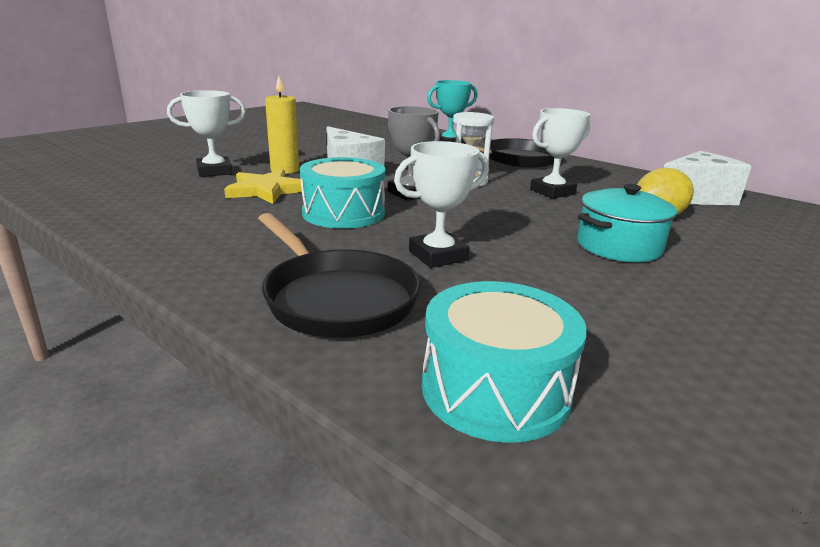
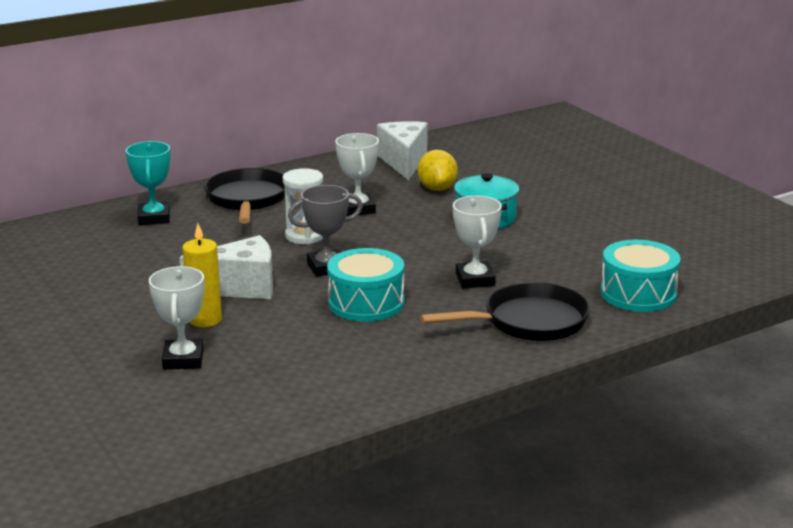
camera: 70 degrees left, 0 degrees up
(266, 190) = (276, 333): yellow star -> none

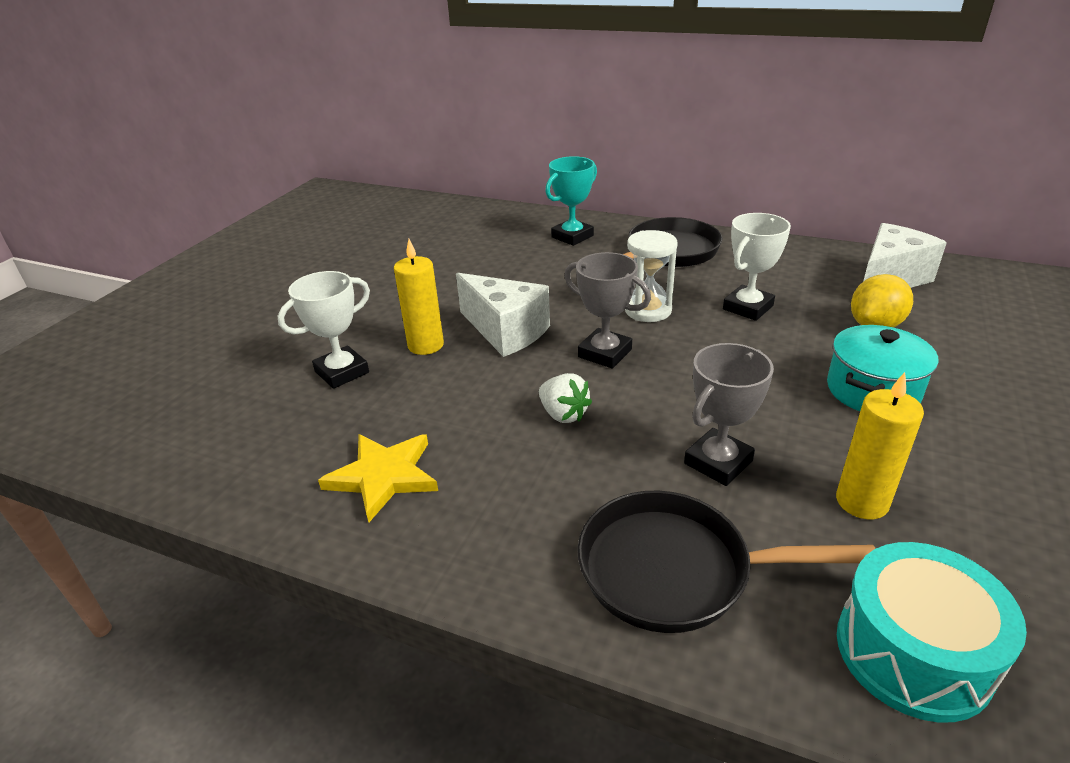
camera: 55 degrees right, 10 degrees up
(333, 376) = (383, 476): none -> yellow star
(366, 303) = (563, 414): turquoise drum -> white strawberry
(475, 280) = (718, 462): white trophy -> grey trophy
(529, 322) = (675, 570): black pan -> black pan turned 150 degrees clockwise
(552, 261) = (862, 502): none -> yellow candle

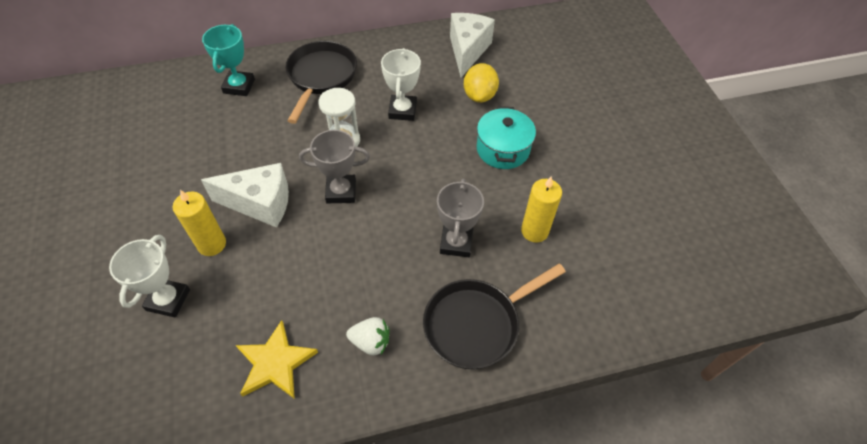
camera: 40 degrees left, 20 degrees up
(563, 414) = (350, 254): white strawberry -> white strawberry (371, 342)
(913, 652) = (593, 305): turquoise drum -> none

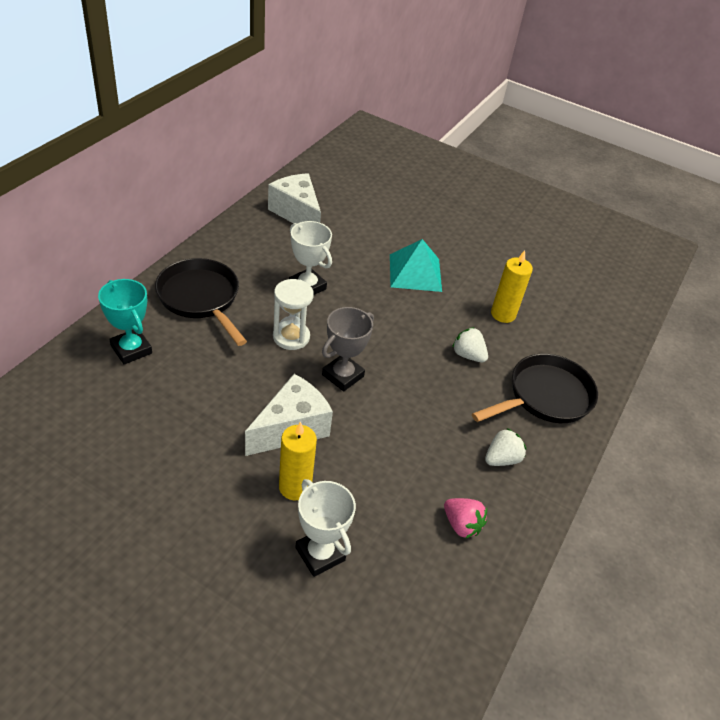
camera: 50 degrees left, 10 degrees down
(275, 363) = (461, 525): yellow star -> pink strawberry
(456, 243) = (468, 355): grey trophy -> white strawberry
(476, 324) = (545, 397): black pan -> black pan turned 135 degrees counterclockwise
(479, 95) = (350, 243): yellow lemon -> none
(502, 149) = (415, 272): turquoise pot -> turquoise pyramid

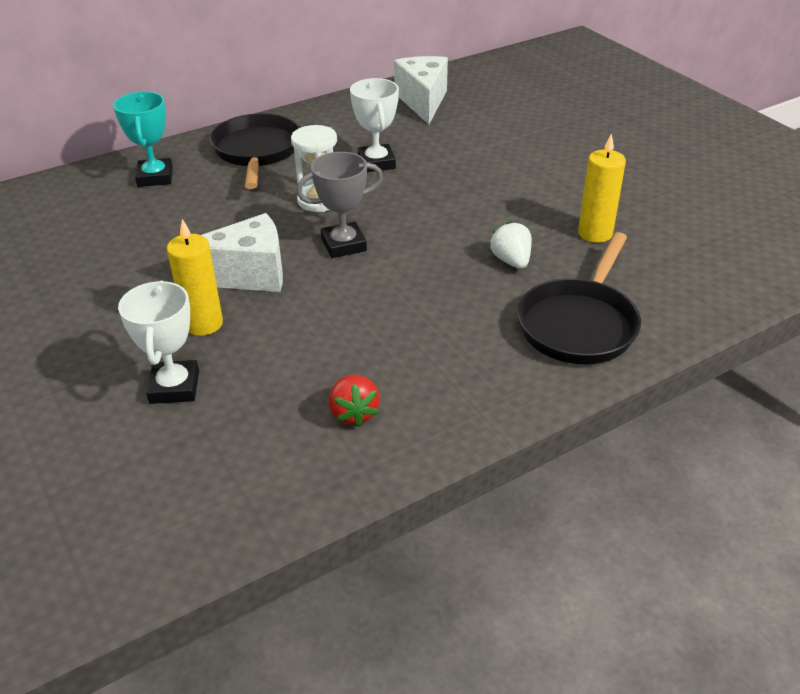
camera: 35 degrees right, 5 degrees down
(415, 272) = (515, 174): turquoise pyramid -> none
(461, 525) = (353, 413): pink strawberry -> red strawberry
(501, 459) = (463, 367): white strawberry -> none
(545, 397) = (579, 324): black pan -> black pan turned 120 degrees clockwise

